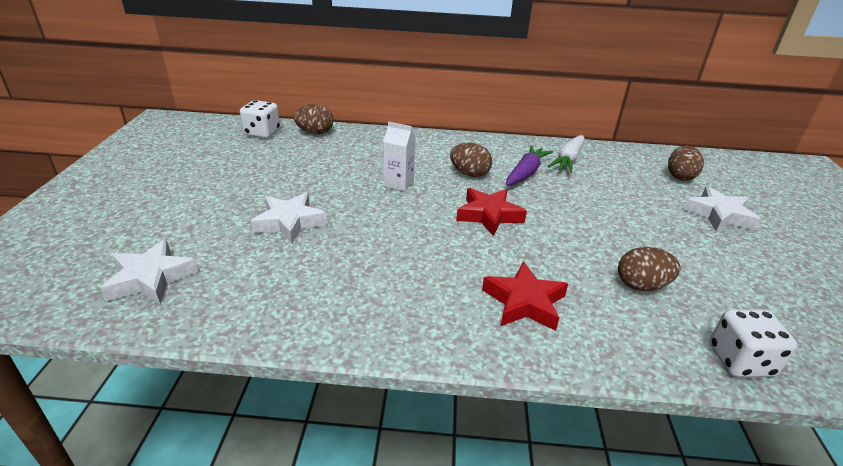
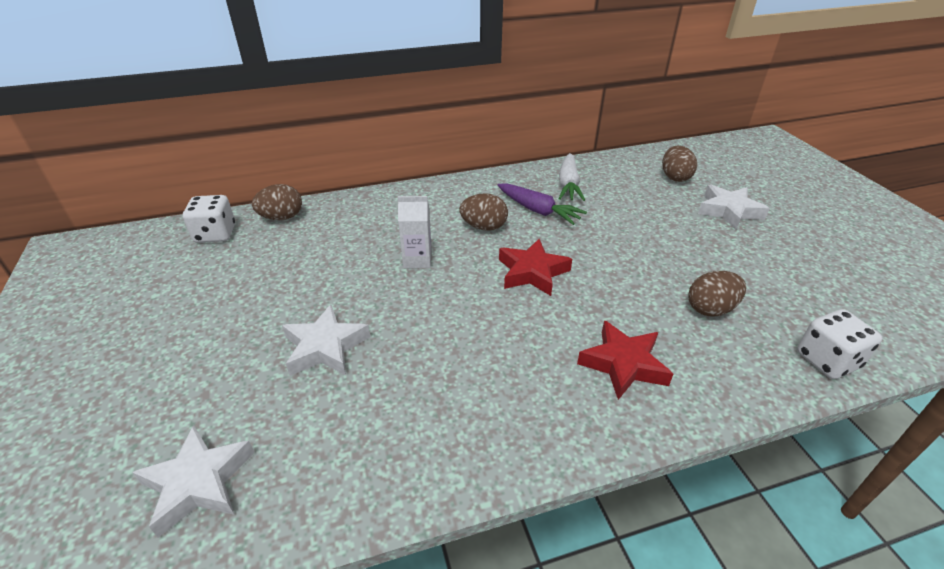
camera: 20 degrees left, 5 degrees up
(526, 173) = (538, 210): purple carrot -> purple carrot turned 120 degrees clockwise

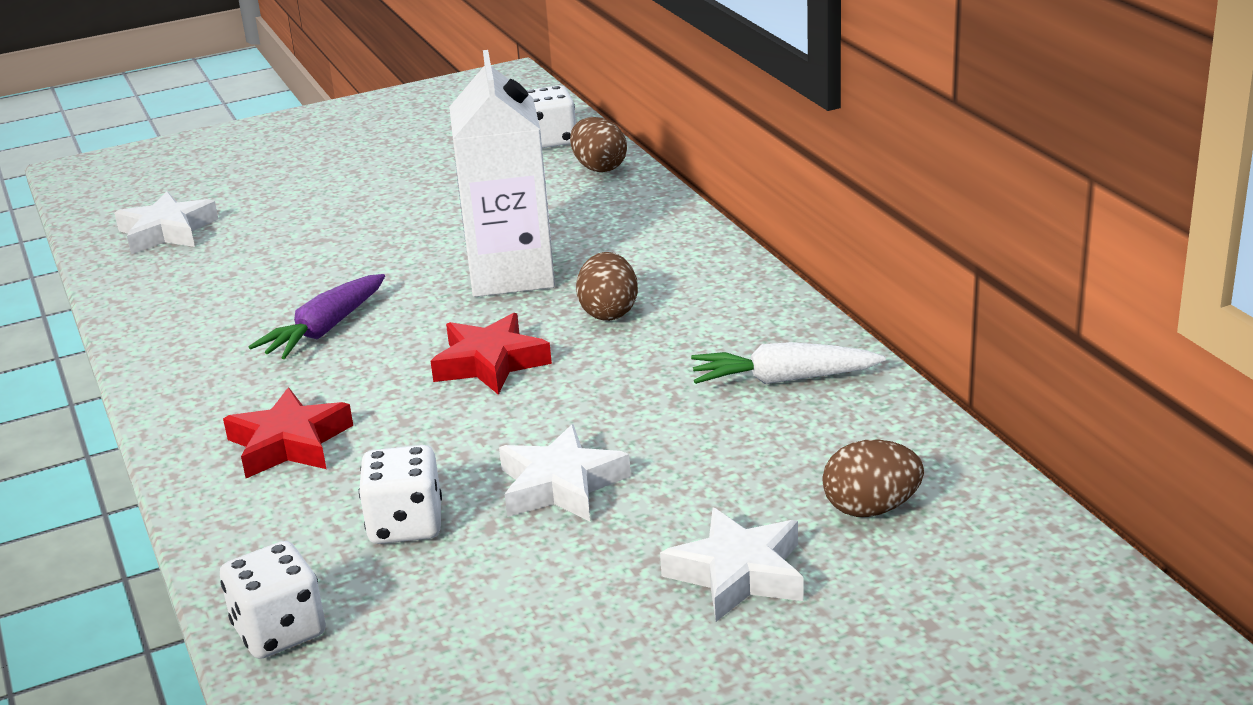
camera: 85 degrees right, 10 degrees down
(325, 347) = (334, 249): white star -> white star (561, 485)
(417, 260) = (511, 274): white carton -> white carton, size x2.01
(538, 210) = (674, 355): purple carrot -> purple carrot (324, 330)
(710, 309) = (406, 525): brown egg -> white dice

